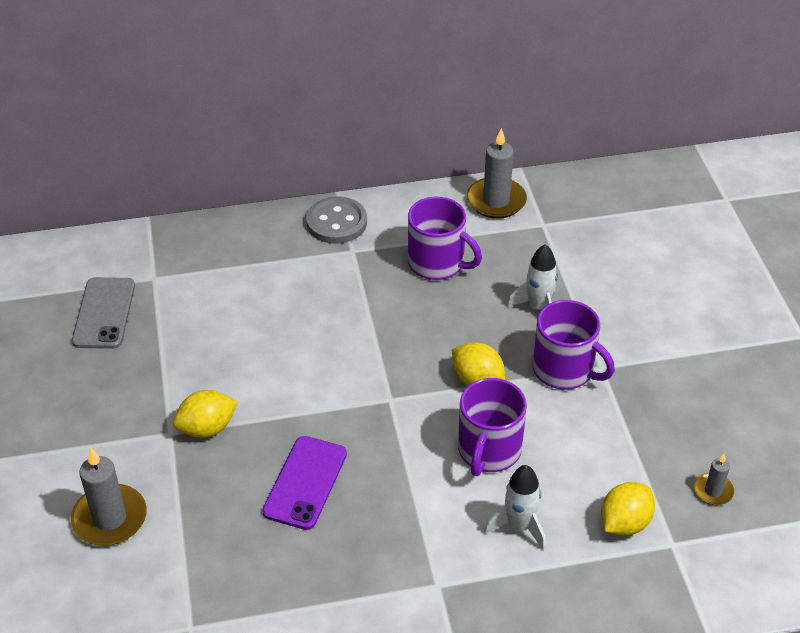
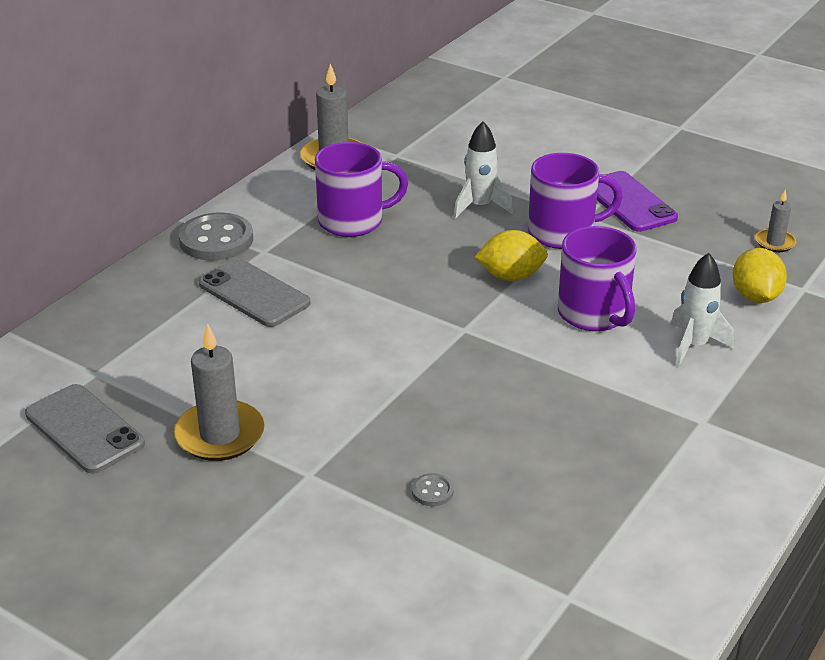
camera: 45 degrees left, 10 degrees down
(110, 518) = (358, 576): grey candle -> grey candle (220, 435)
(207, 428) = (339, 448): yellow lemon -> none
(215, 498) = (432, 491): none -> grey button
(304, 280) = (254, 294): none -> grey phone
(305, 483) = (490, 427): purple phone -> purple phone (629, 202)

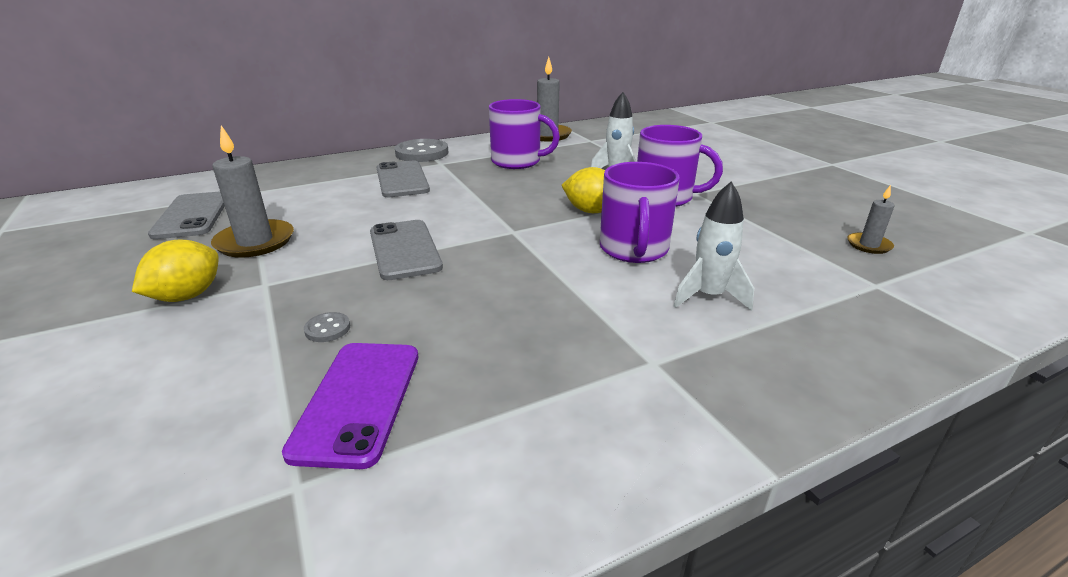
camera: 30 degrees right, 5 degrees down
(388, 389) = (404, 250): none -> grey phone
(629, 202) = (743, 193): purple phone -> purple phone (358, 401)
(755, 296) = (813, 277): yellow lemon -> yellow lemon (187, 296)

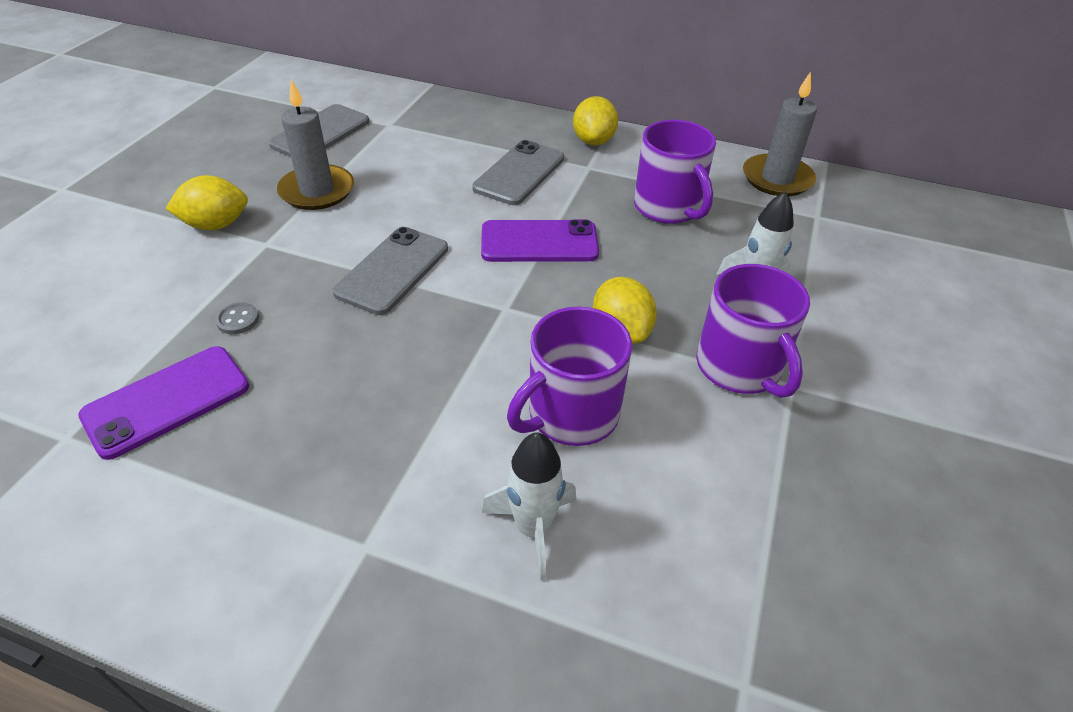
camera: 45 degrees right, 15 degrees up
(422, 153) = (593, 141): grey button -> yellow lemon
(475, 200) = (539, 242): none -> purple phone
(869, 245) = (866, 635): grey candle -> none

